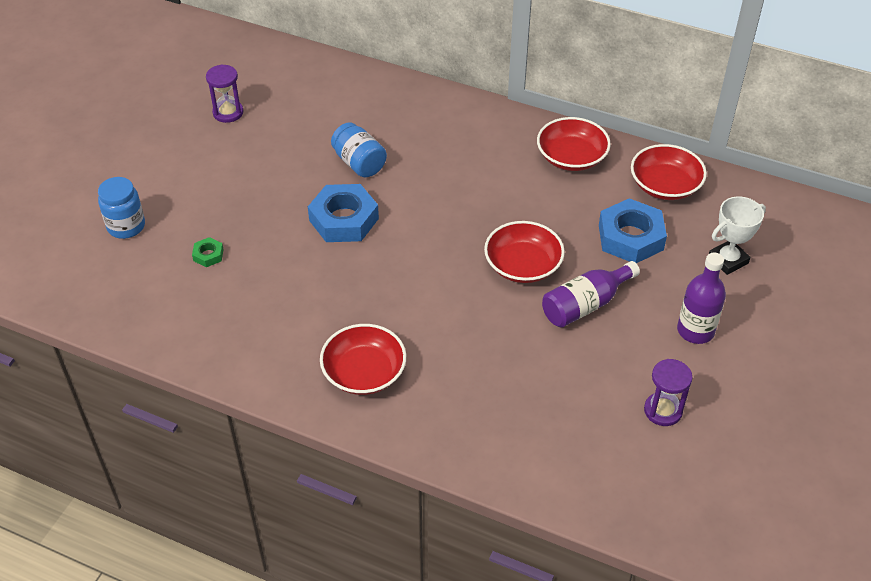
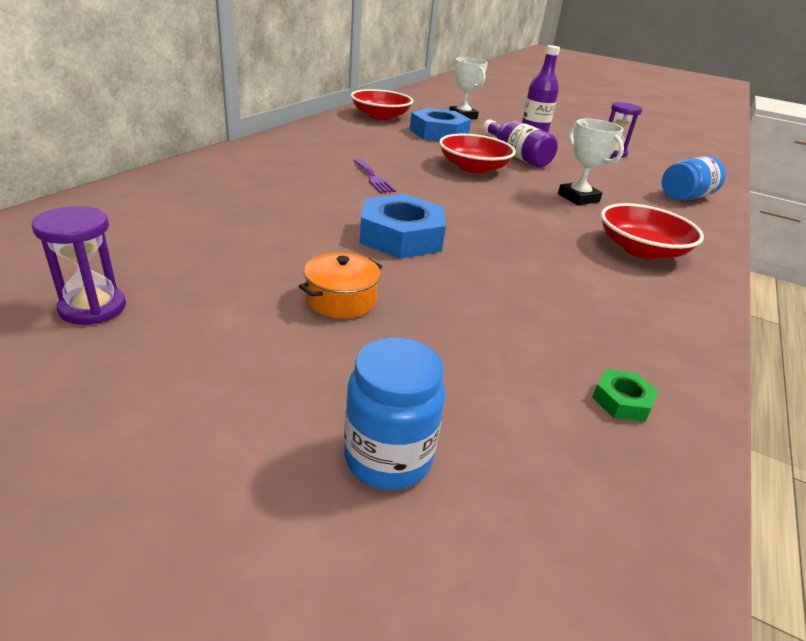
camera: 90 degrees left, 15 degrees down
(208, 255) = (470, 347): green nut -> green nut (622, 401)
(250, 198) = (341, 300): none -> orange pot
(359, 163) = (296, 217): blue jar -> blue jar (685, 197)
(457, 195) = (373, 178): none -> purple fork
(473, 344) = (578, 198): none -> white trophy
(571, 157) = (334, 133): red bowl -> none

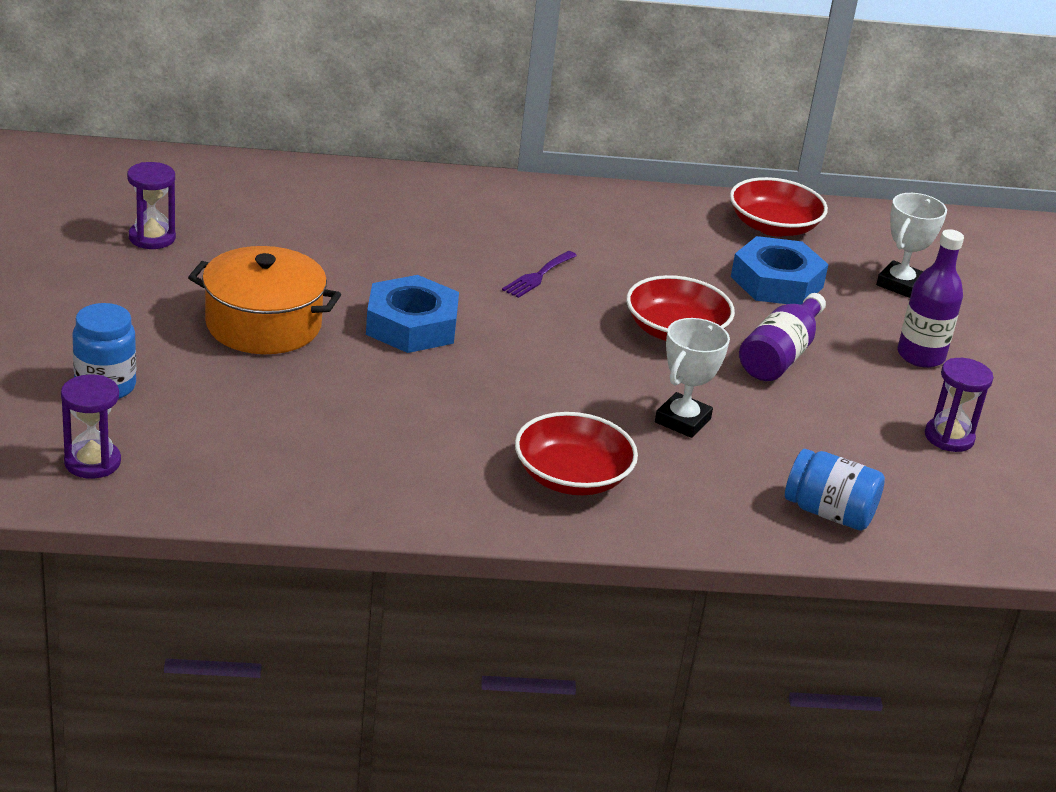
camera: 60 degrees right, 0 degrees up
(341, 300) = (263, 324): orange pot -> orange pot, size x1.83
(573, 537) = (92, 462): none -> purple hourglass
(622, 401) = (250, 475): green nut -> none

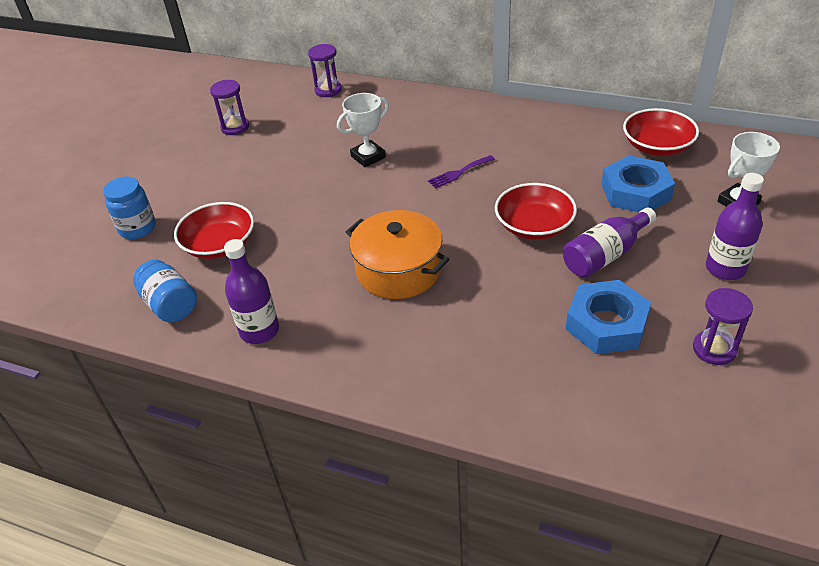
camera: 30 degrees right, 10 degrees up
(92, 462) = (92, 283): purple hourglass -> purple hourglass (328, 90)
(263, 324) = (259, 193): orange pot -> orange pot (398, 270)
(396, 488) = (259, 331): none -> purple bottle
(411, 325) = (351, 203): blue nut -> blue nut (606, 324)
(572, 477) = (386, 340): red bowl -> red bowl (219, 244)
(682, 420) = (497, 303): white trophy -> white trophy (368, 157)
(829, 513) = (570, 407): blue jar -> blue jar (170, 305)

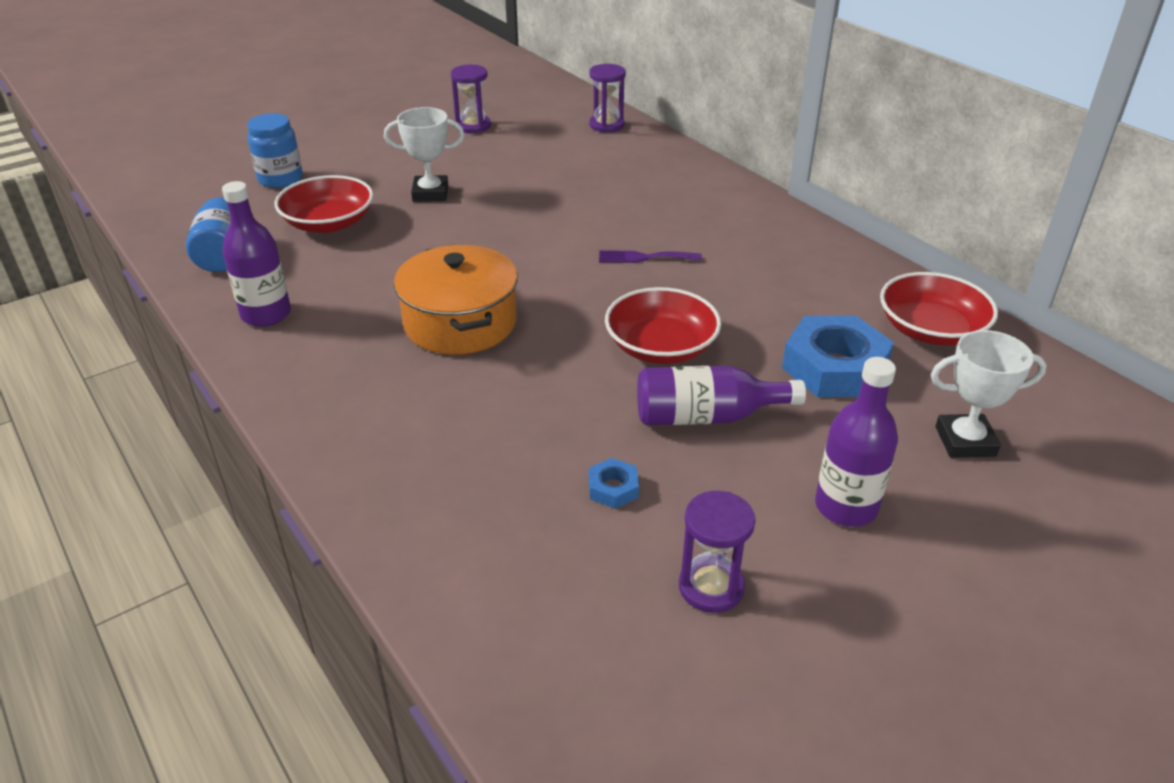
camera: 30 degrees right, 5 degrees down
(368, 157) = (567, 203): white trophy -> white trophy (430, 193)
(606, 324) = (613, 488): blue nut -> blue nut, size x0.45

